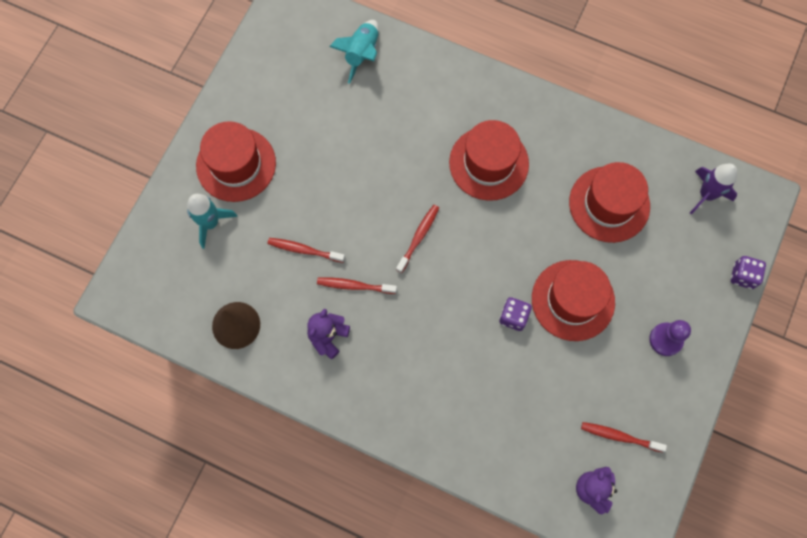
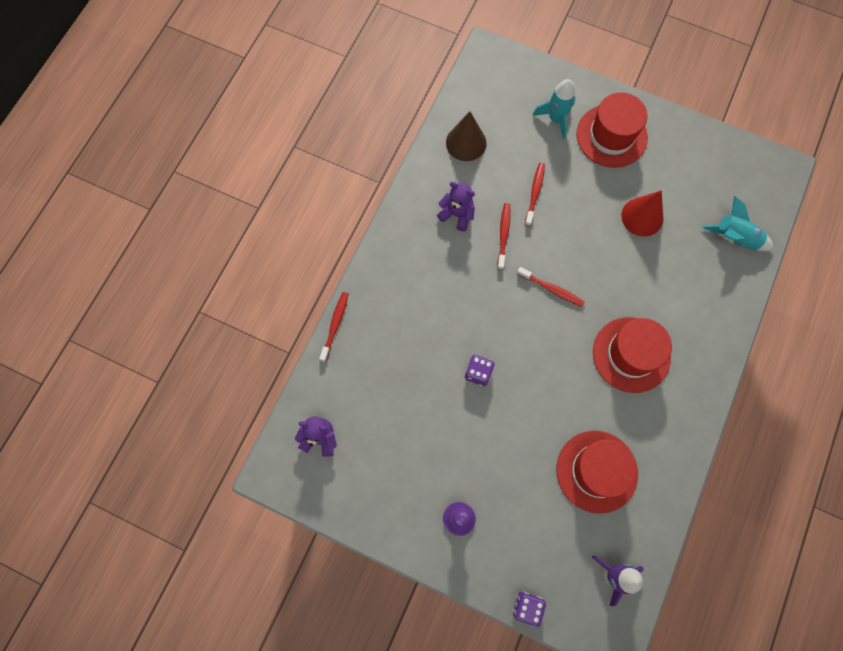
camera: 90 degrees right, 0 degrees up
(335, 140) = (642, 217): none -> red cone
(573, 300) = (496, 429): red hat -> none
(620, 436) = (366, 466): red toothbrush -> red toothbrush (335, 325)

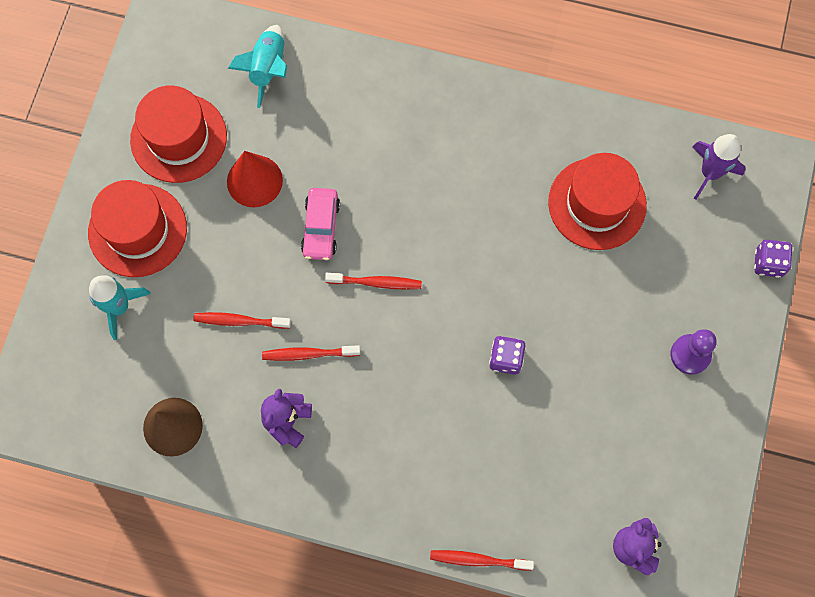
camera: 100 degrees left, 0 degrees up
(551, 289) = (375, 282): red toothbrush -> red toothbrush turned 75 degrees clockwise
(599, 257) = (321, 228): none -> pink car
(631, 354) = (445, 178): red hat -> red hat (178, 138)

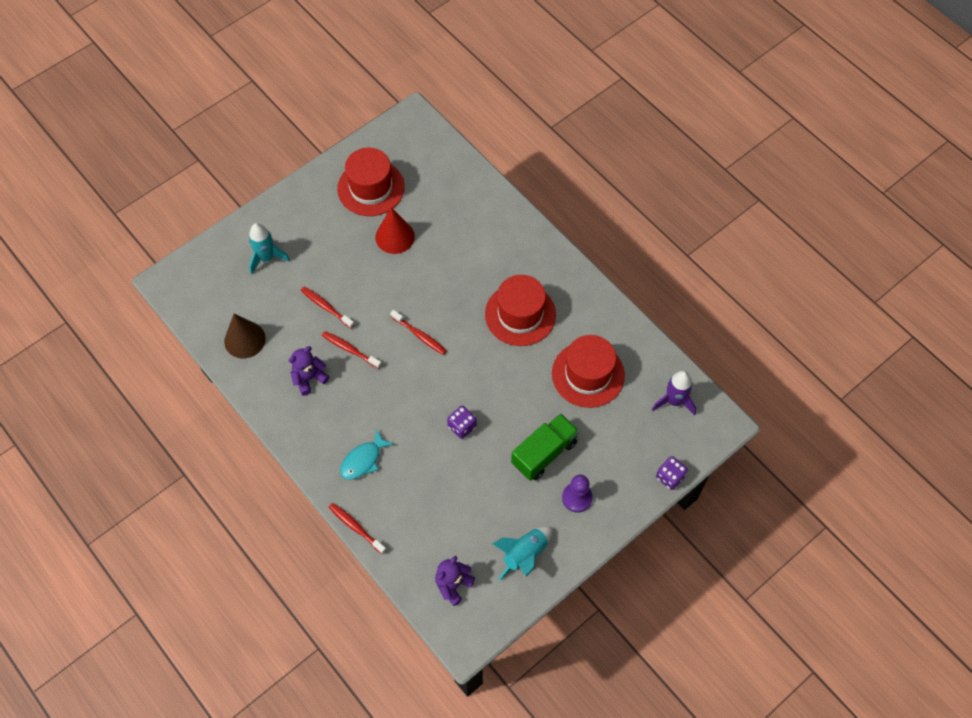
camera: 35 degrees right, 10 degrees down
(137, 230) = (309, 223): red hat -> red hat (520, 314)
(268, 69) = (451, 181): turquoise rocket -> turquoise rocket (524, 555)
(321, 228) = (412, 285): pink car -> none
(426, 475) = (363, 460): none -> turquoise fish
(618, 327) = (544, 453): none -> green truck

